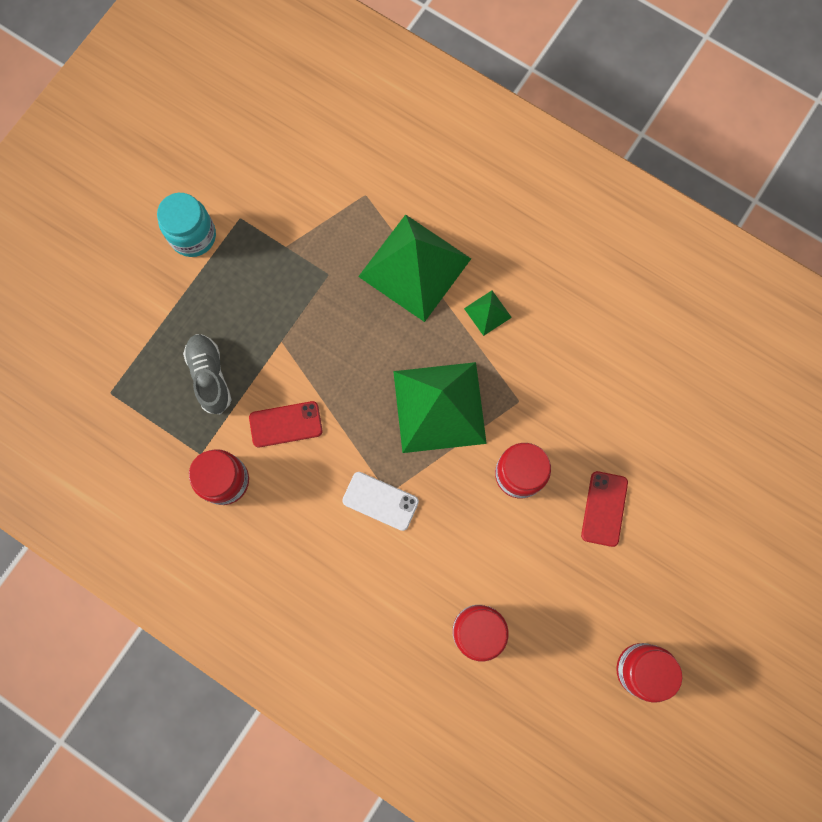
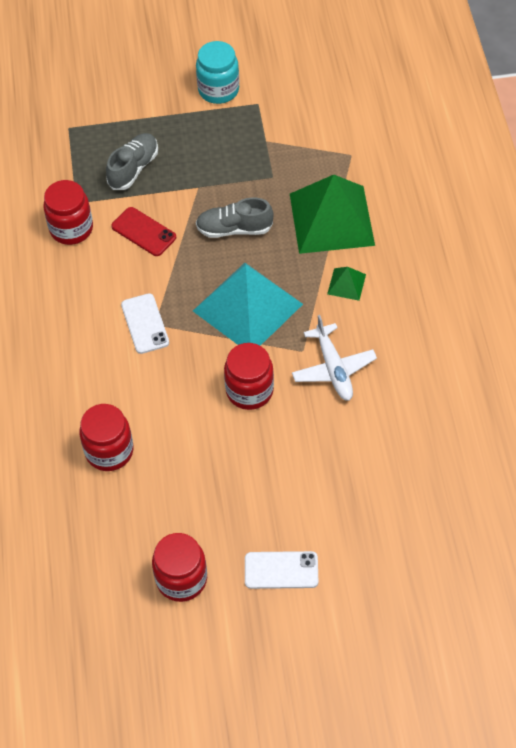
camera: 50 degrees right, 20 degrees down
(352, 350) = (234, 229): none -> grey shoe
(439, 407) = (247, 307): green pyramid -> turquoise pyramid
(556, 393) = (333, 369): none -> white plane
(604, 508) = (279, 463): red phone -> none
(696, 587) = (281, 570): none -> white phone

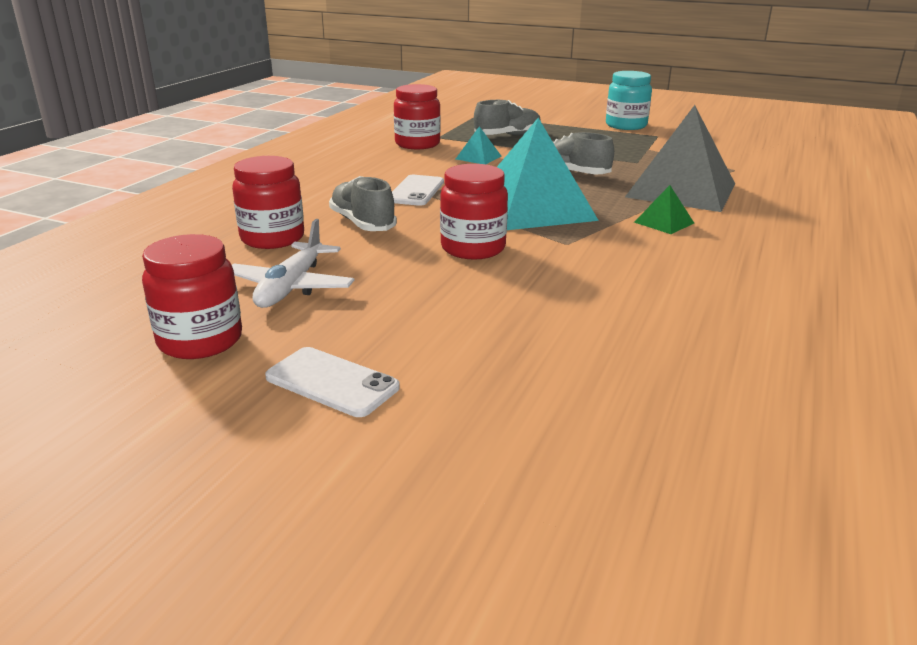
camera: 30 degrees right, 30 degrees down
(144, 232) = (478, 157): red phone -> turquoise pyramid
(150, 396) = (362, 223): none -> grey shoe
(331, 219) = (681, 190): green pyramid -> grey pyramid
(333, 369) = (593, 263): white plane -> white plane (291, 287)

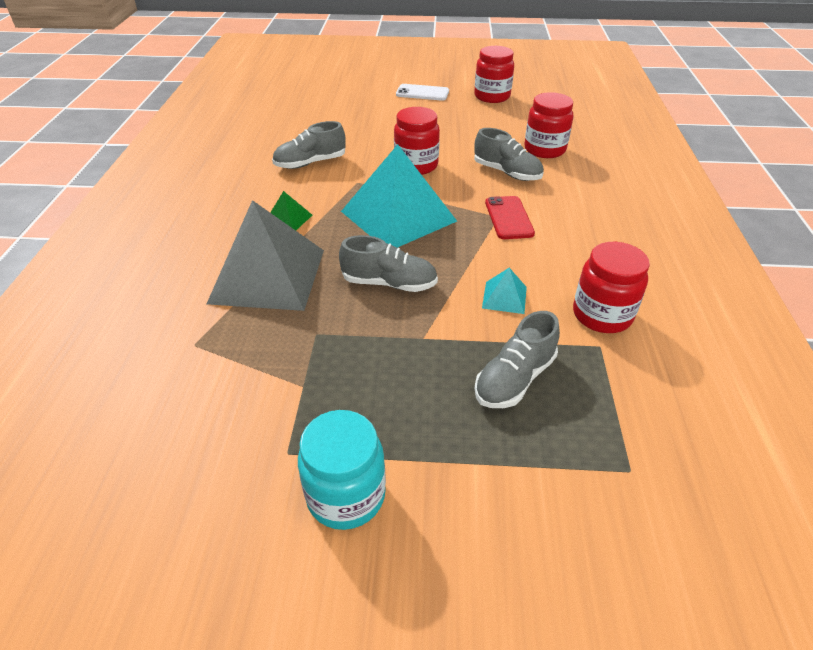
camera: 160 degrees right, 15 degrees up
(291, 287) = (489, 123): white plane -> none
(416, 191) = (508, 218): white phone -> red phone
(631, 276) = (310, 163): none -> grey shoe

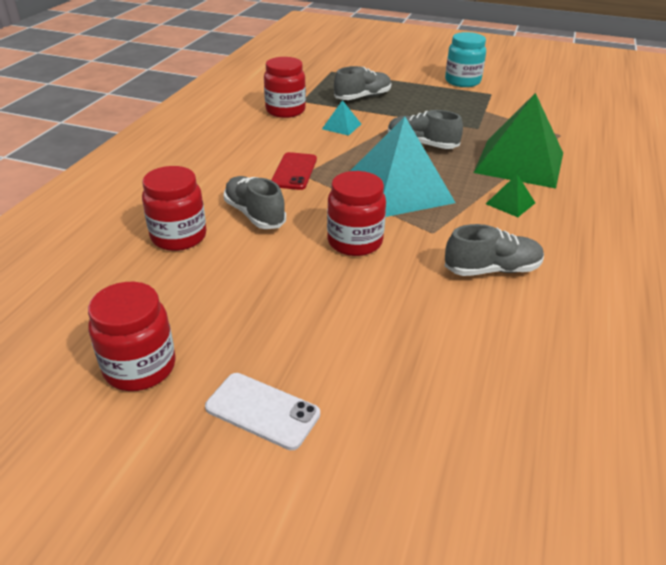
camera: 165 degrees left, 5 degrees down
(268, 276) = (519, 162): grey pyramid -> green pyramid

